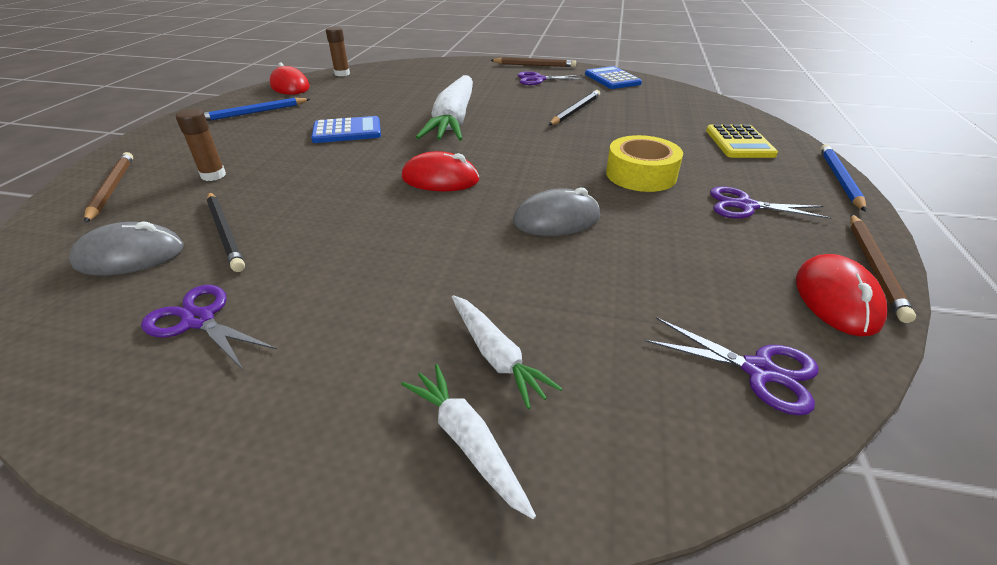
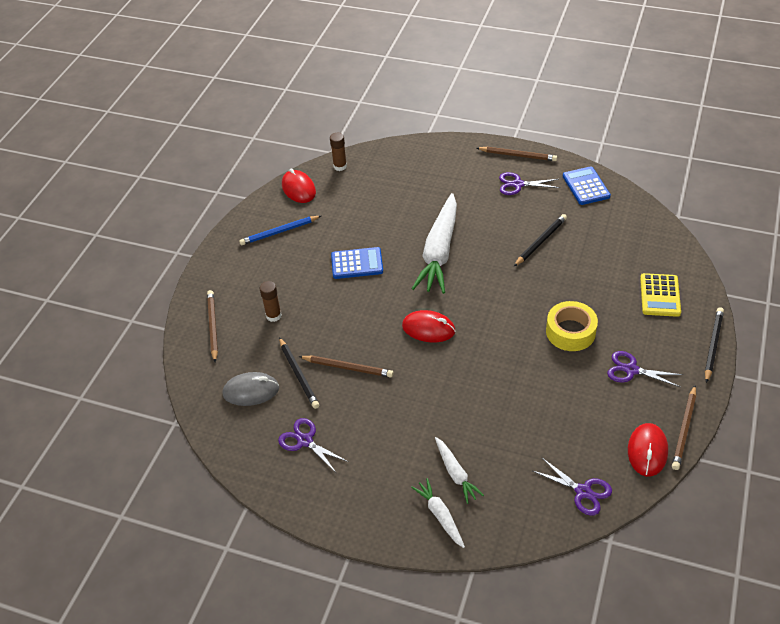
camera: 10 degrees right, 10 degrees up
(310, 221) = (347, 368): none -> brown pencil
(556, 220) = (502, 376): grey mouse -> none
(839, 179) = (713, 345): blue pencil -> black pencil

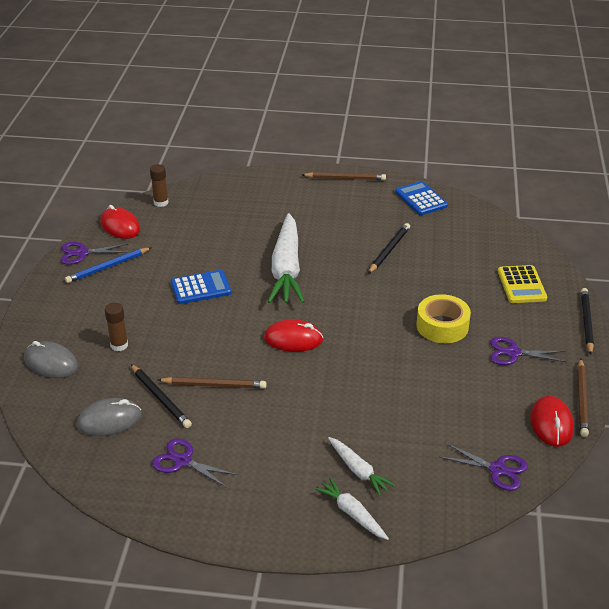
camera: 15 degrees left, 10 degrees down
(213, 326) = (51, 363): brown pencil -> grey mouse
(518, 184) = (352, 203): purple scissors -> purple scissors (82, 253)

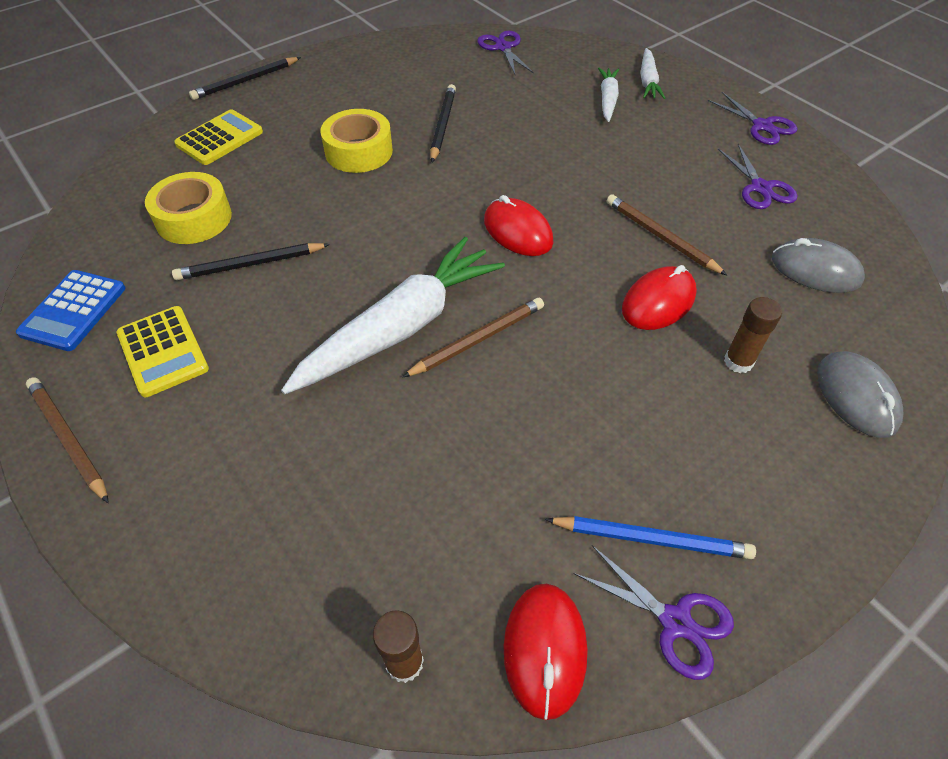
camera: 135 degrees left, 15 degrees up
(160, 398) = (735, 259): black pencil -> black pencil (443, 125)
(200, 288) = (545, 379): blue calculator -> none
(363, 210) = (163, 351): none -> yellow calculator
(449, 249) = (194, 218): none -> yellow tape
(513, 353) = (347, 97): purple scissors -> purple scissors (762, 126)
(551, 424) = (416, 47): red mouse -> red mouse (658, 302)
(582, 399) = (366, 46): brown pencil -> brown pencil (478, 340)

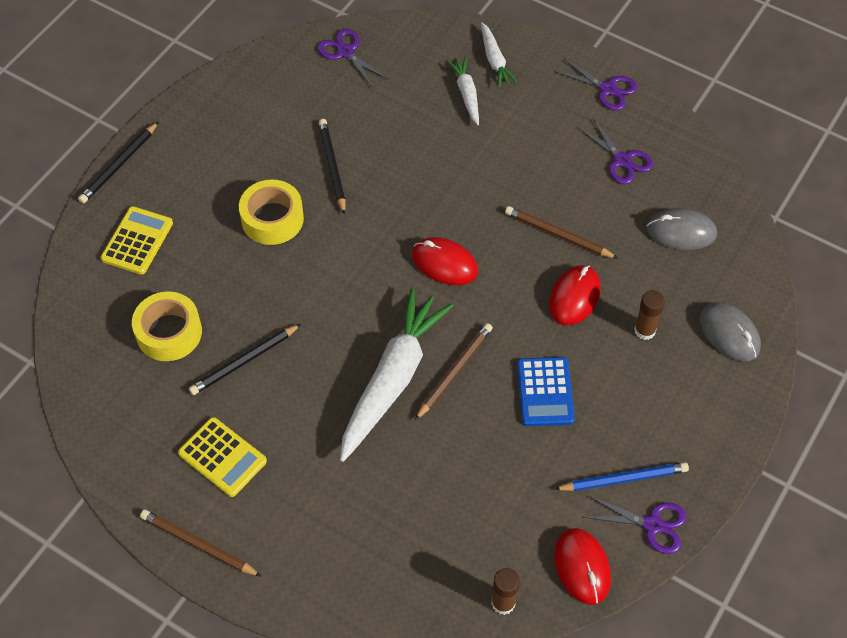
camera: 20 degrees left, 5 degrees up
(73, 311) = (127, 447): blue calculator -> blue calculator (545, 392)

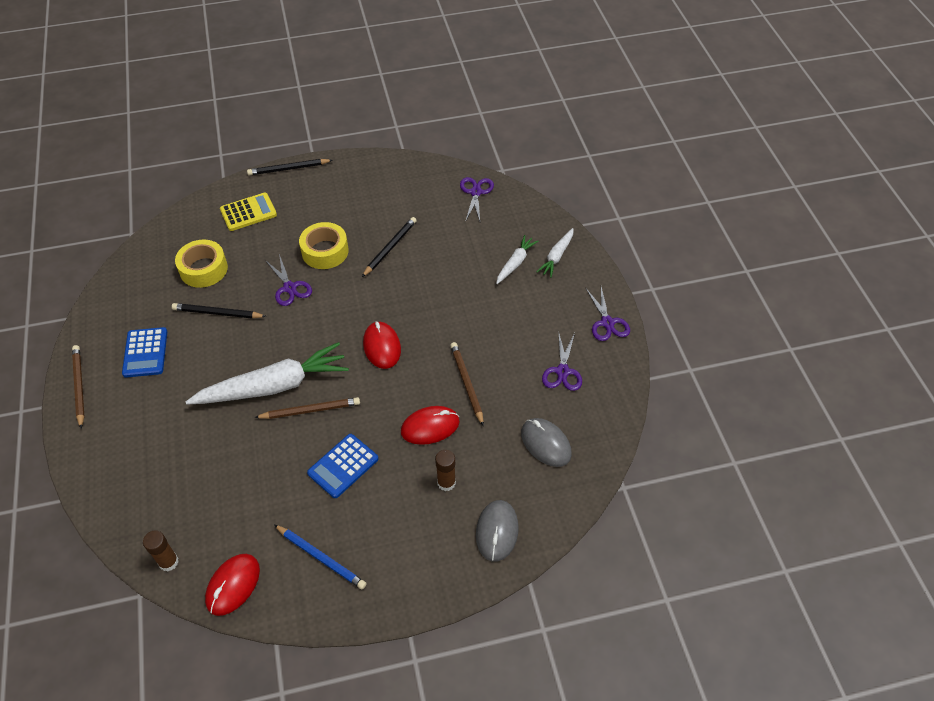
camera: 45 degrees right, 5 degrees down
(222, 457) = (145, 353): yellow calculator -> blue calculator
(652, 524) = (302, 601): purple scissors -> purple scissors (290, 288)

